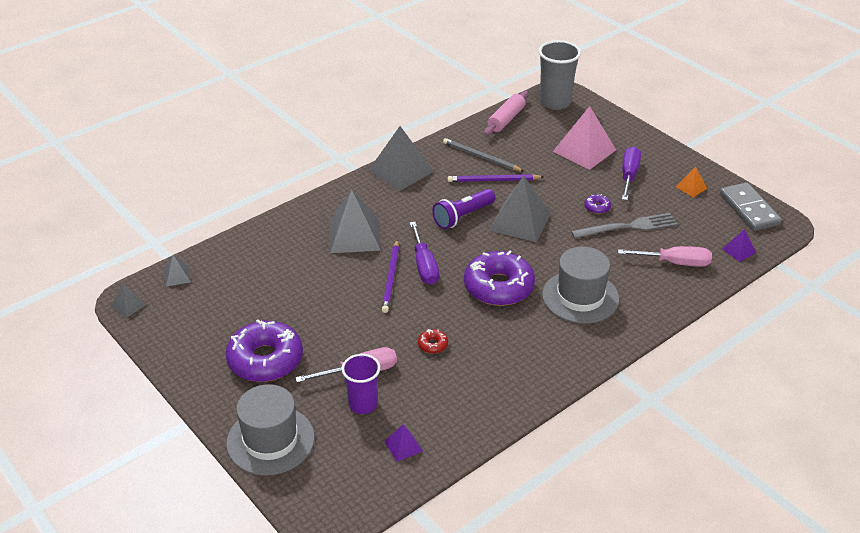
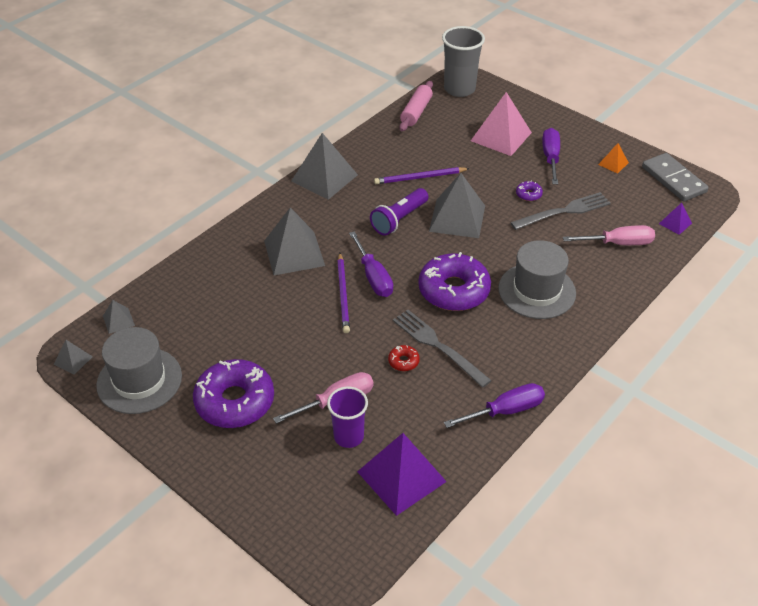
camera: 10 degrees left, 5 degrees up
(270, 440) = (262, 491): grey hat -> grey hat (139, 380)
(403, 446) = (401, 476): purple pyramid -> purple pyramid, size x2.11
(469, 334) = (437, 345): none -> grey fork
(481, 157) = (401, 154): grey pencil -> none
(519, 401) = (505, 411): none -> purple screwdriver

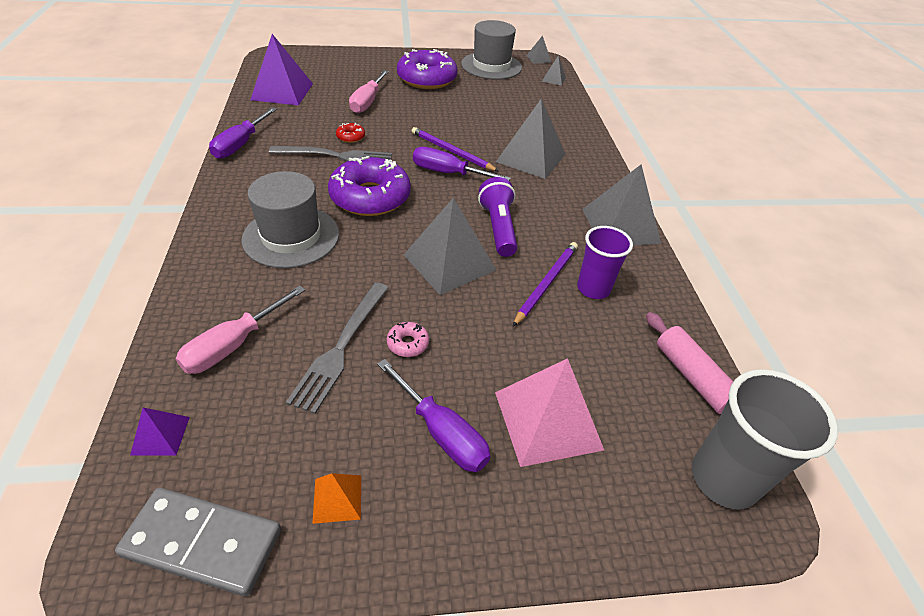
camera: 130 degrees right, 0 degrees up
(348, 436) = (337, 93): purple cup -> purple cup (593, 289)
(528, 194) = (408, 343): purple donut -> pink donut

